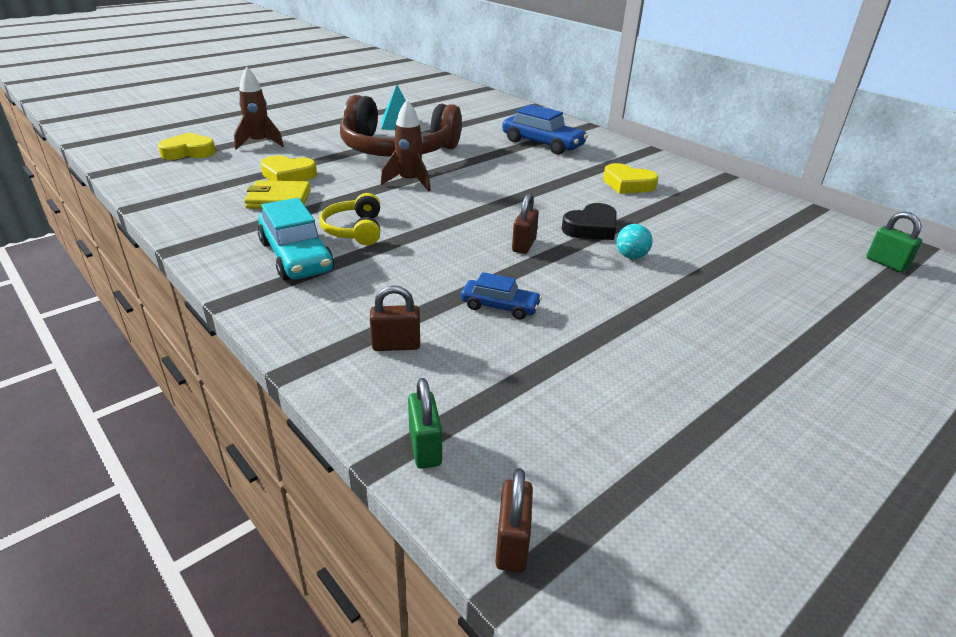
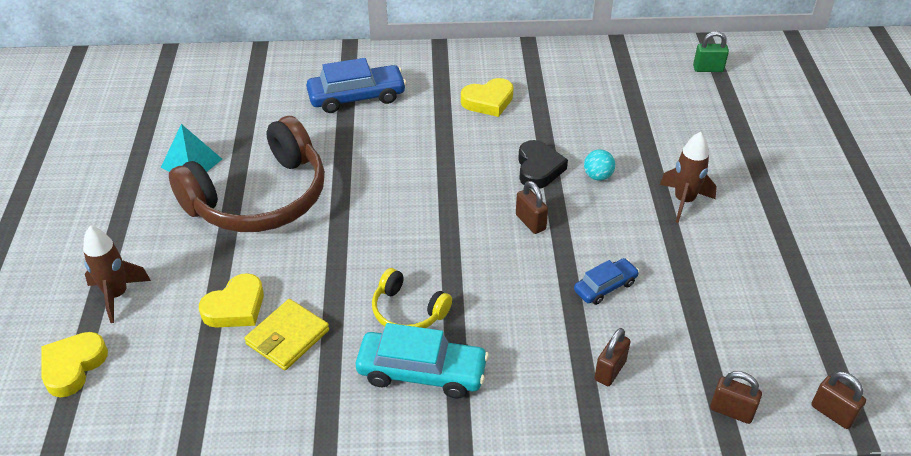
camera: 50 degrees left, 10 degrees up
(409, 182) = (346, 227): brown rocket -> brown rocket (684, 201)
(425, 448) = (731, 411): green padlock -> brown padlock

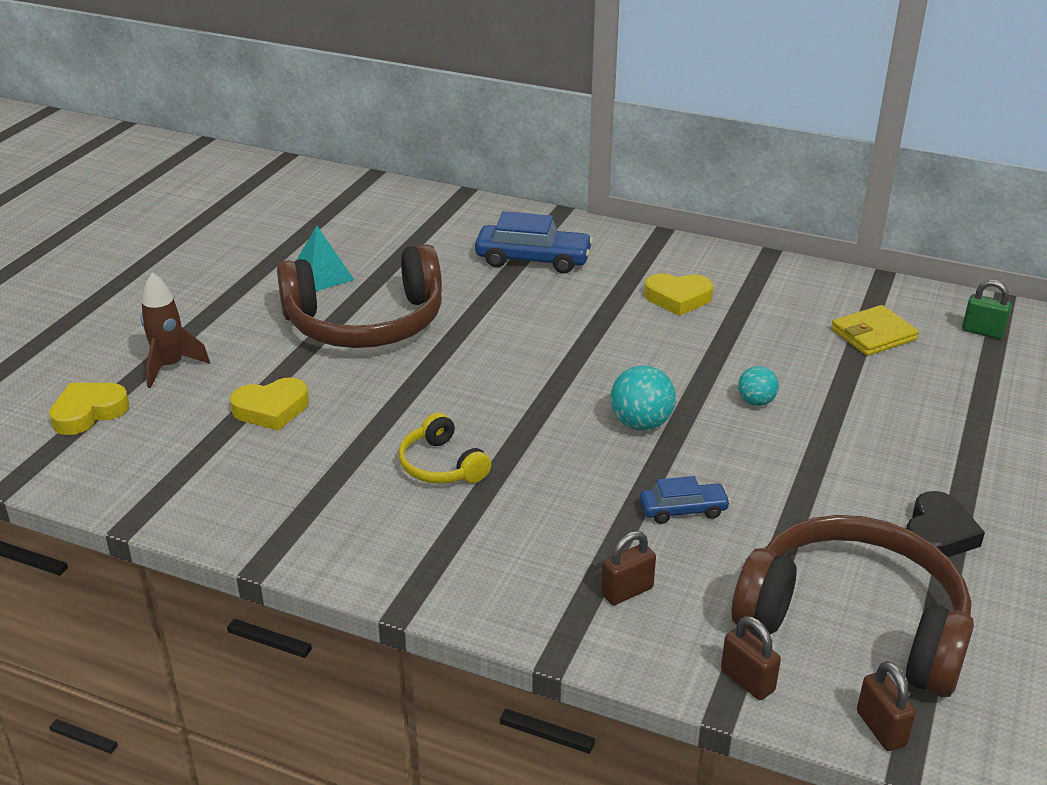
camera: 25 degrees right, 10 degrees down
(288, 337) = (302, 450): yellow wallet -> yellow wallet (873, 335)
(422, 372) = (414, 524): turquoise car -> none
(530, 222) = (641, 423): brown padlock -> turquoise ball
(538, 169) = (689, 376): black heart -> black heart (938, 534)
(684, 201) = (847, 455): brown rocket -> none
(768, 336) = (854, 622): none -> brown headphones

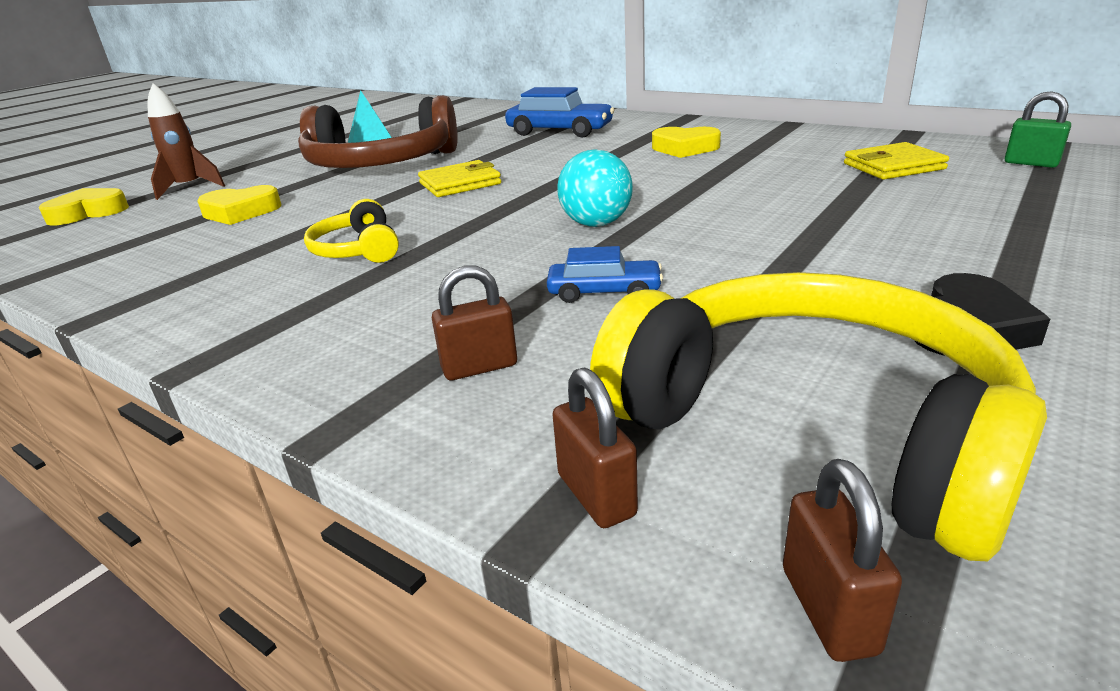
camera: 15 degrees right, 5 degrees down
(477, 359) = (460, 183): none -> yellow wallet
(756, 402) = (738, 210): turquoise ball -> none
(854, 622) = (811, 426): brown headphones -> yellow headphones

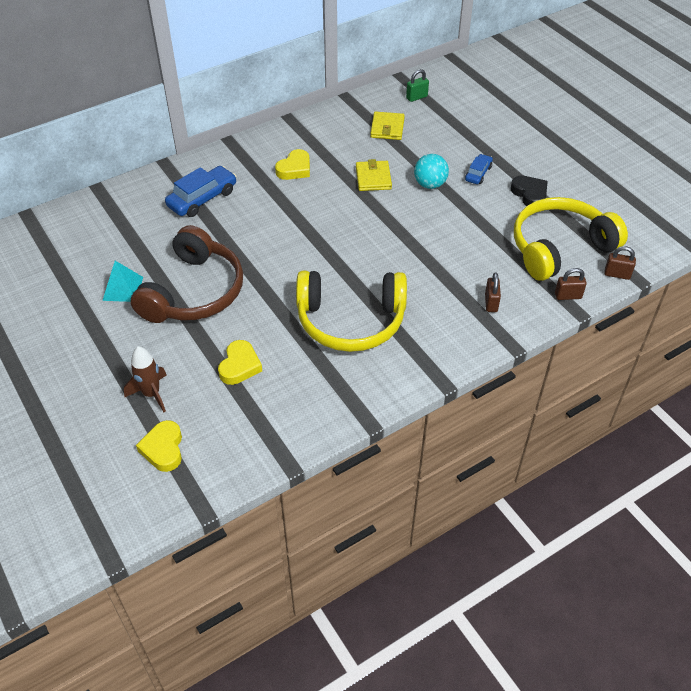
camera: 70 degrees left, 20 degrees up
(357, 250) = (351, 321): yellow headphones -> yellow headphones, size x2.12
(460, 183) = (274, 265): yellow wallet -> yellow wallet (373, 178)
(596, 224) = (382, 236): turquoise ball -> turquoise ball (430, 184)
(604, 292) = (454, 257): blue car -> blue car (478, 173)

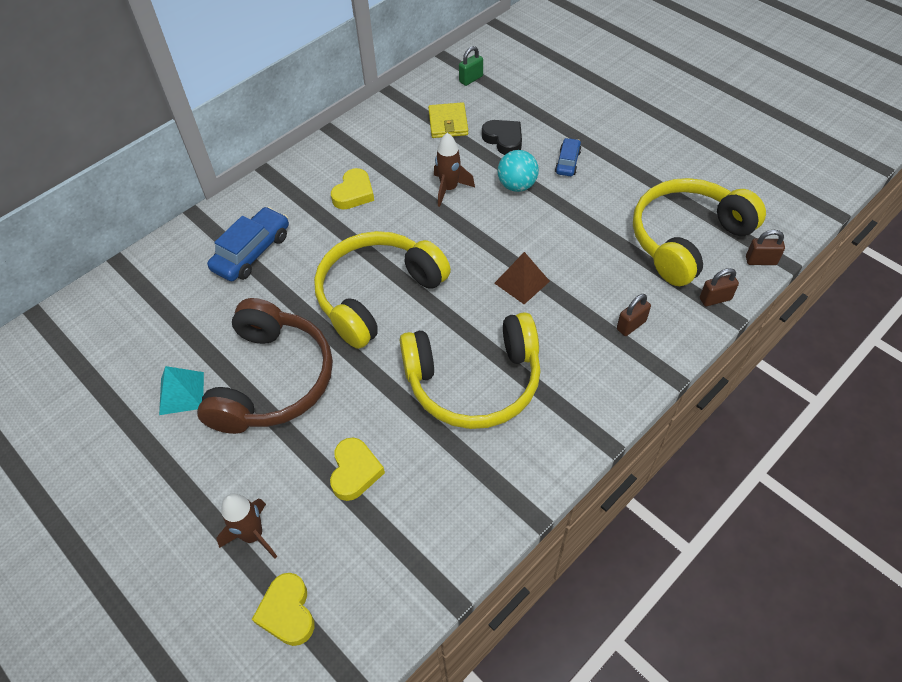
camera: 10 degrees left, 5 degrees up
(292, 246) = (377, 295): none -> yellow headphones
(373, 178) = (449, 189): yellow wallet -> brown rocket
(411, 256) = (522, 282): none -> brown pyramid
(491, 303) = (631, 325): brown padlock -> brown padlock turned 60 degrees clockwise
(530, 194) = (633, 177): black heart -> black heart (504, 139)

